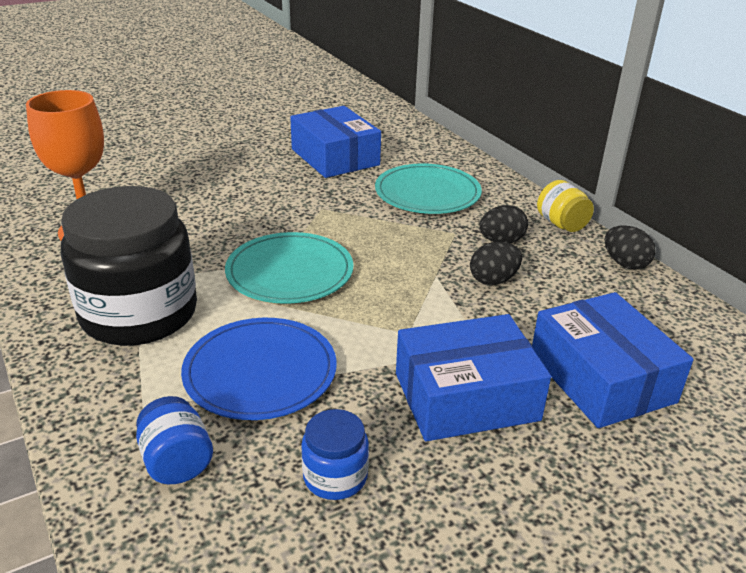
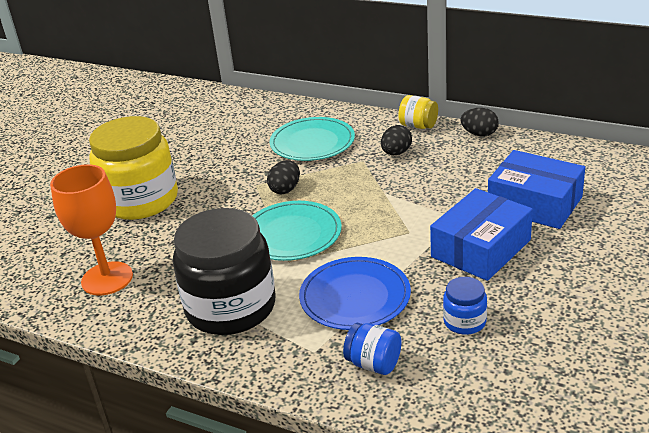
camera: 30 degrees left, 0 degrees up
(209, 177) = (141, 200): none -> yellow jar
(335, 157) = (214, 145): blue box -> none
(493, 280) = (420, 179): black egg -> black egg (285, 189)

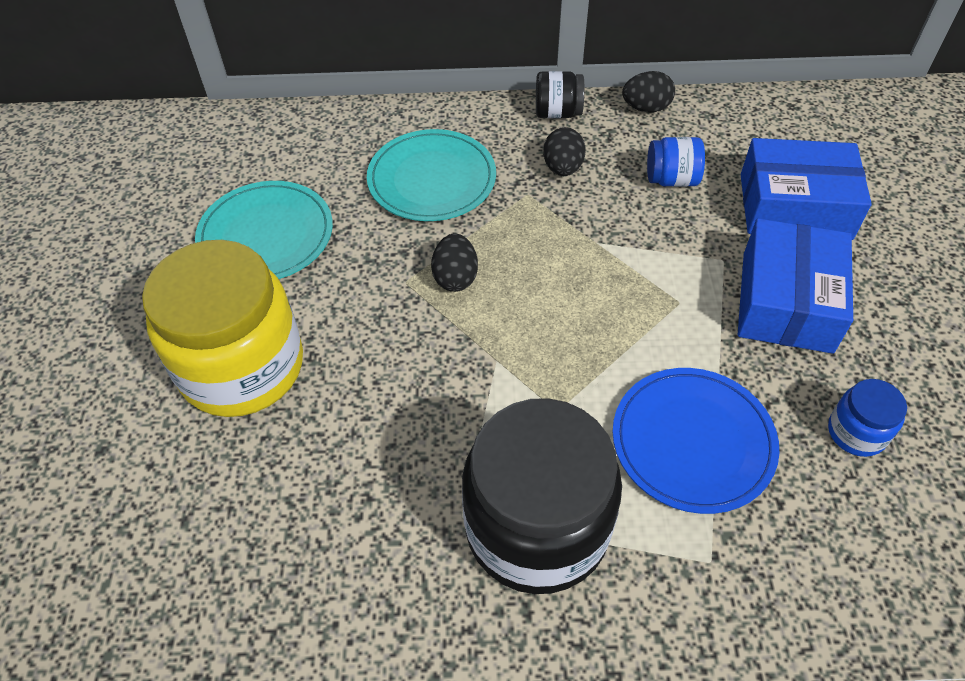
camera: 30 degrees left, 20 degrees up
(107, 278) = (300, 545): orange goblet -> none
(292, 234) = (525, 358): turquoise plate -> turquoise plate (266, 235)
(374, 364) = (801, 550): blue jar -> blue jar (671, 179)
(418, 126) = (557, 112): yellow jar -> black jar

